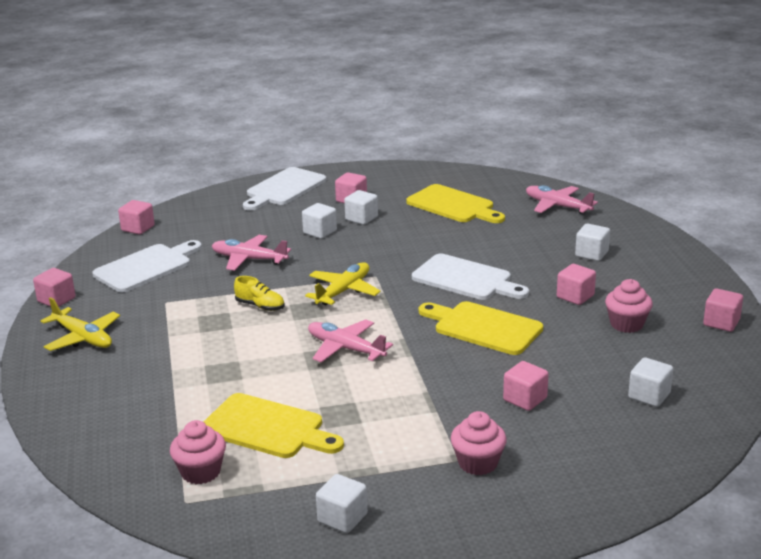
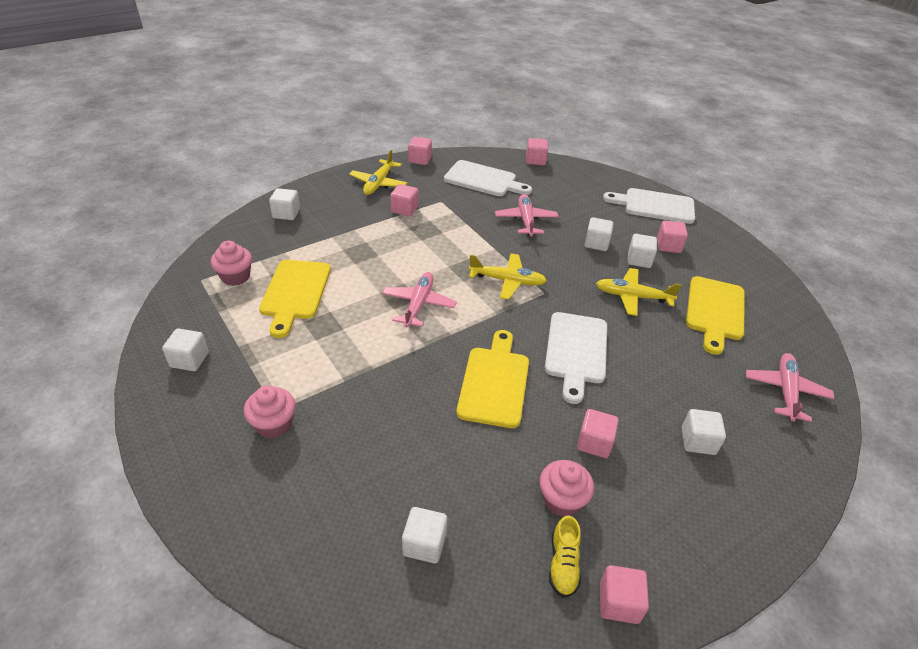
camera: 65 degrees right, 15 degrees up
(88, 418) = (286, 214): none -> white cube
(260, 306) = (459, 244): yellow shoe -> yellow shoe (563, 564)
(411, 235) = (633, 297): none -> yellow plane
(525, 399) = (382, 438): pink cube -> pink cube (404, 209)

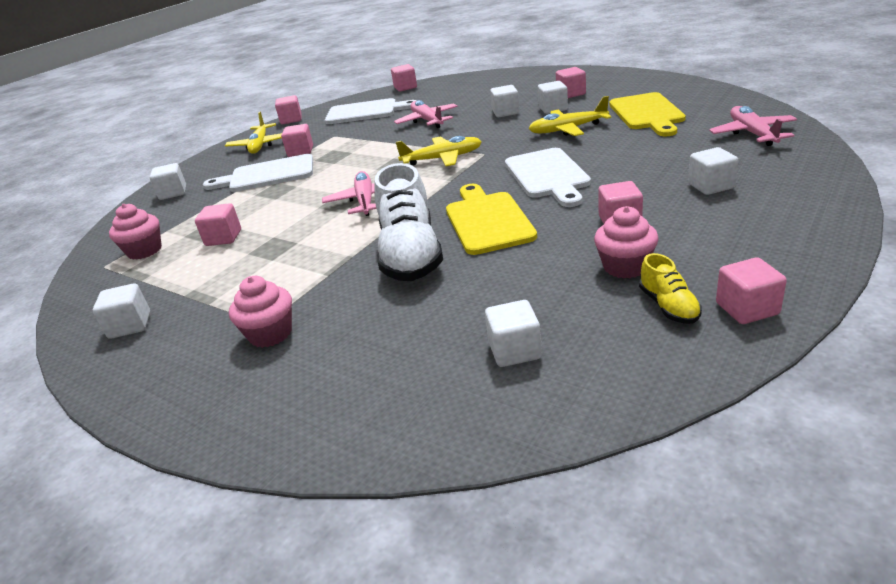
camera: 15 degrees left, 10 degrees down
(295, 292) = (223, 238): yellow cutting board -> pink cube
(415, 390) = (410, 254): none -> white shoe
(655, 206) = (537, 78): white cutting board -> white cutting board (267, 175)

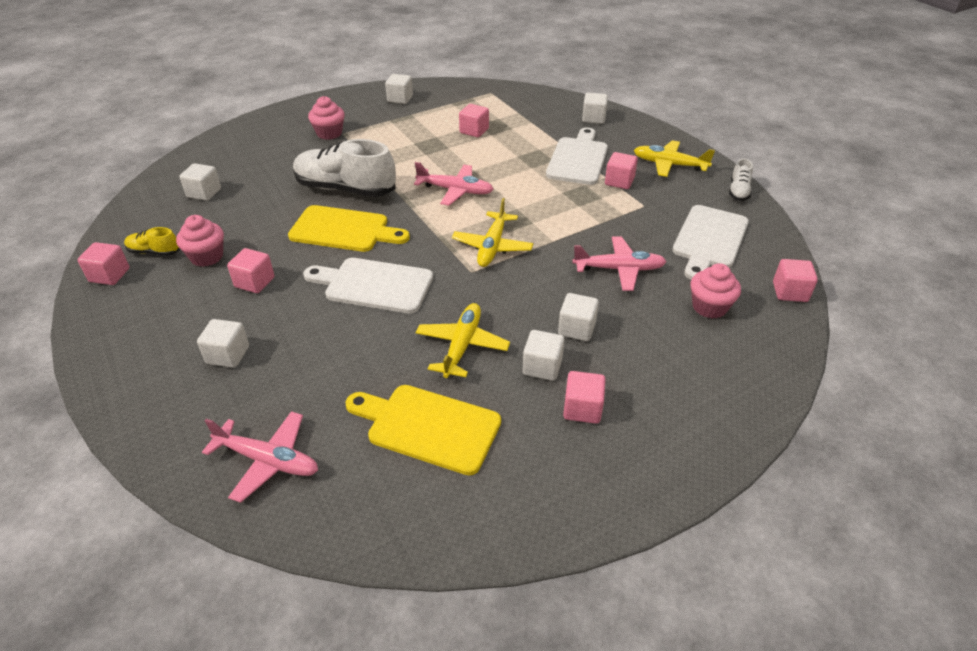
camera: 110 degrees right, 10 degrees up
(145, 251) = (495, 105): pink cupcake -> pink cupcake (709, 307)
(291, 120) = (738, 191): pink cube -> white shoe

